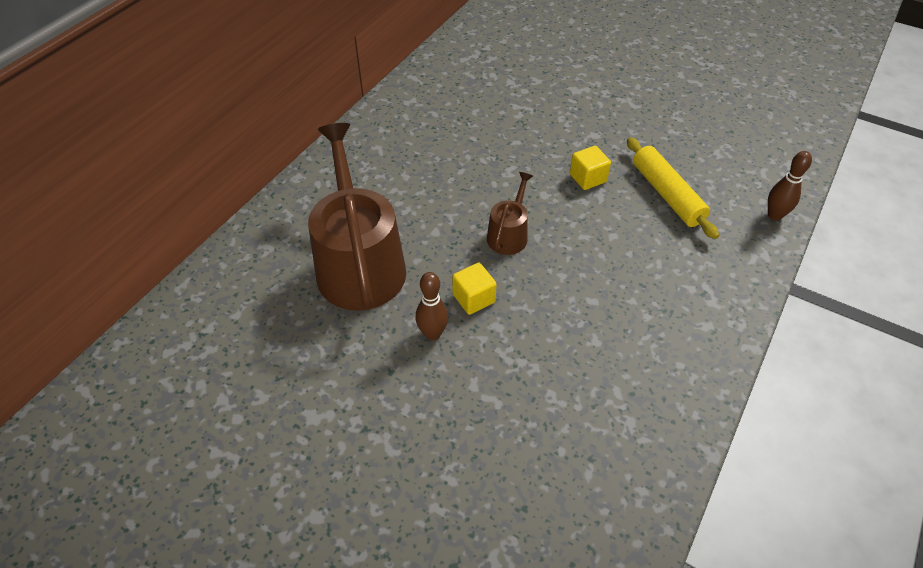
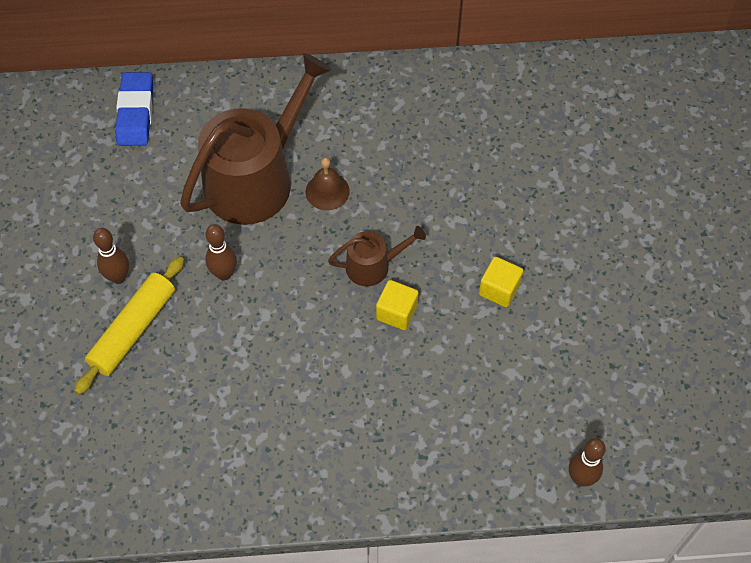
camera: 55 degrees right, 10 degrees up
(204, 312) = (135, 113): none -> blue eraser
(365, 418) = (118, 277): none -> brown bowling pin
(415, 227) = (327, 191): none -> brown bell
(473, 298) = (281, 281): yellow cube -> yellow cube (396, 312)
(667, 194) = (532, 368): yellow rolling pin -> yellow rolling pin (133, 330)

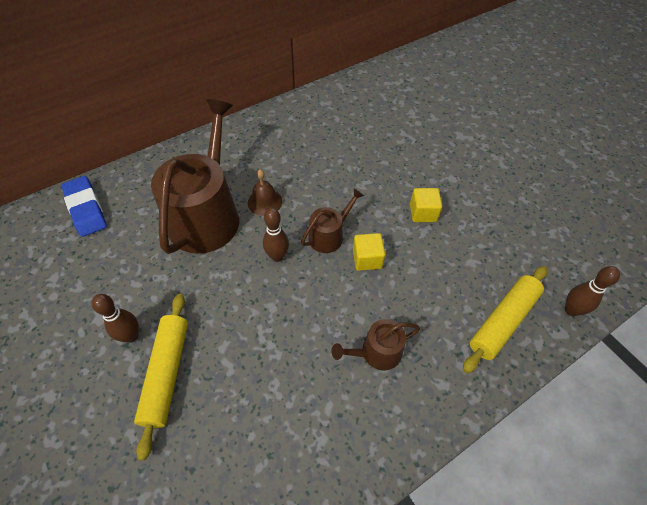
camera: 30 degrees left, 5 degrees down
(224, 274) = (221, 292): brown bowling pin -> brown bowling pin (277, 256)
(340, 412) = (376, 352): none -> brown watering can
(494, 450) = (502, 321): none -> yellow rolling pin

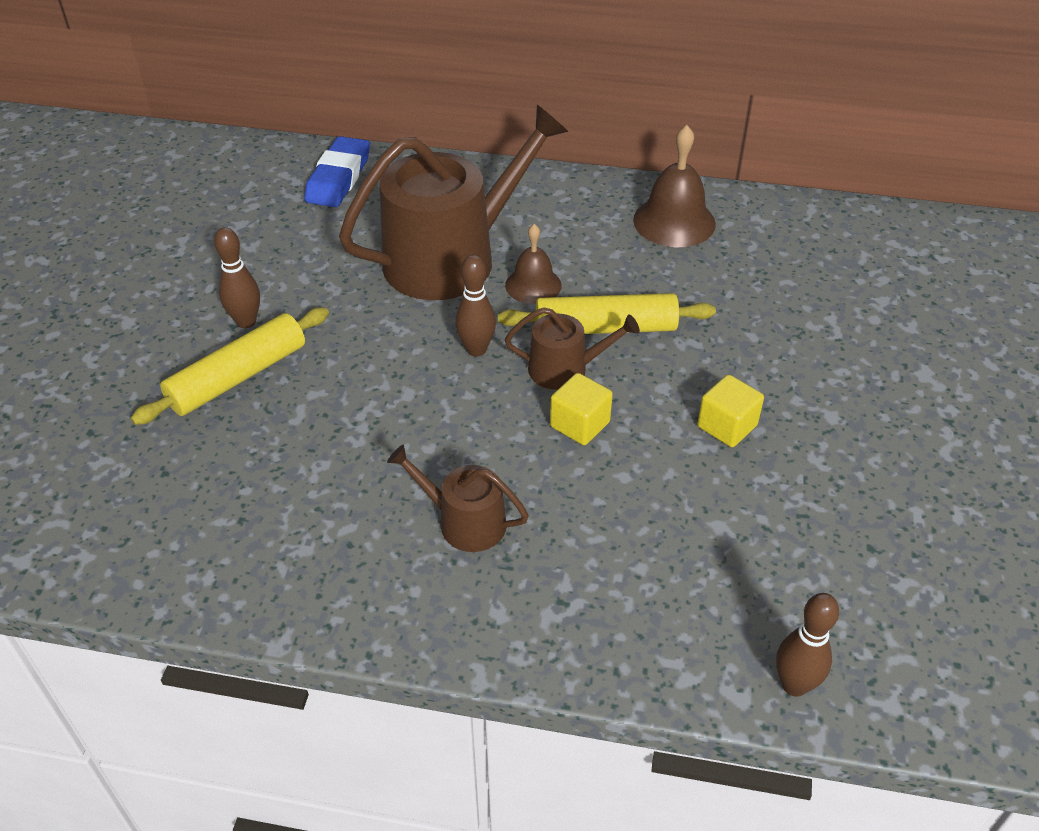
camera: 45 degrees right, 10 degrees down
(291, 126) = (674, 221): none -> brown bell
(502, 321) = (670, 617): yellow rolling pin -> yellow rolling pin (605, 328)

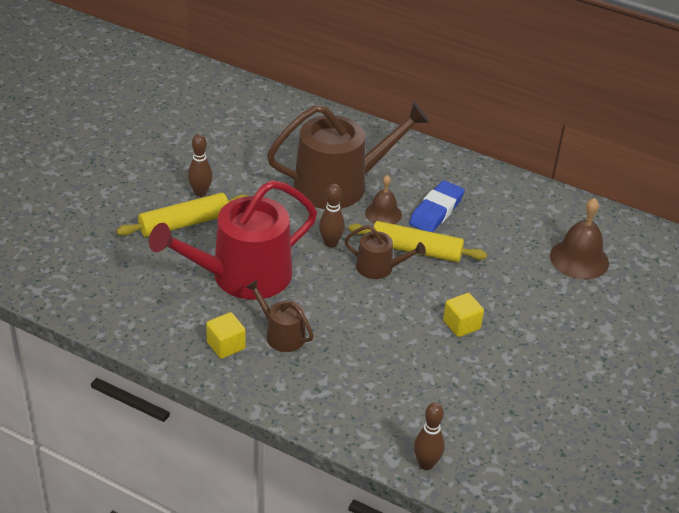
camera: 15 degrees right, 5 degrees down
(338, 178) = (290, 117): blue eraser -> blue eraser (436, 211)
(362, 439) = (242, 276): none -> red watering can
(580, 424) = (372, 301): yellow cube -> yellow cube (226, 345)
(674, 221) = (494, 196): brown bell -> brown bell (579, 259)

